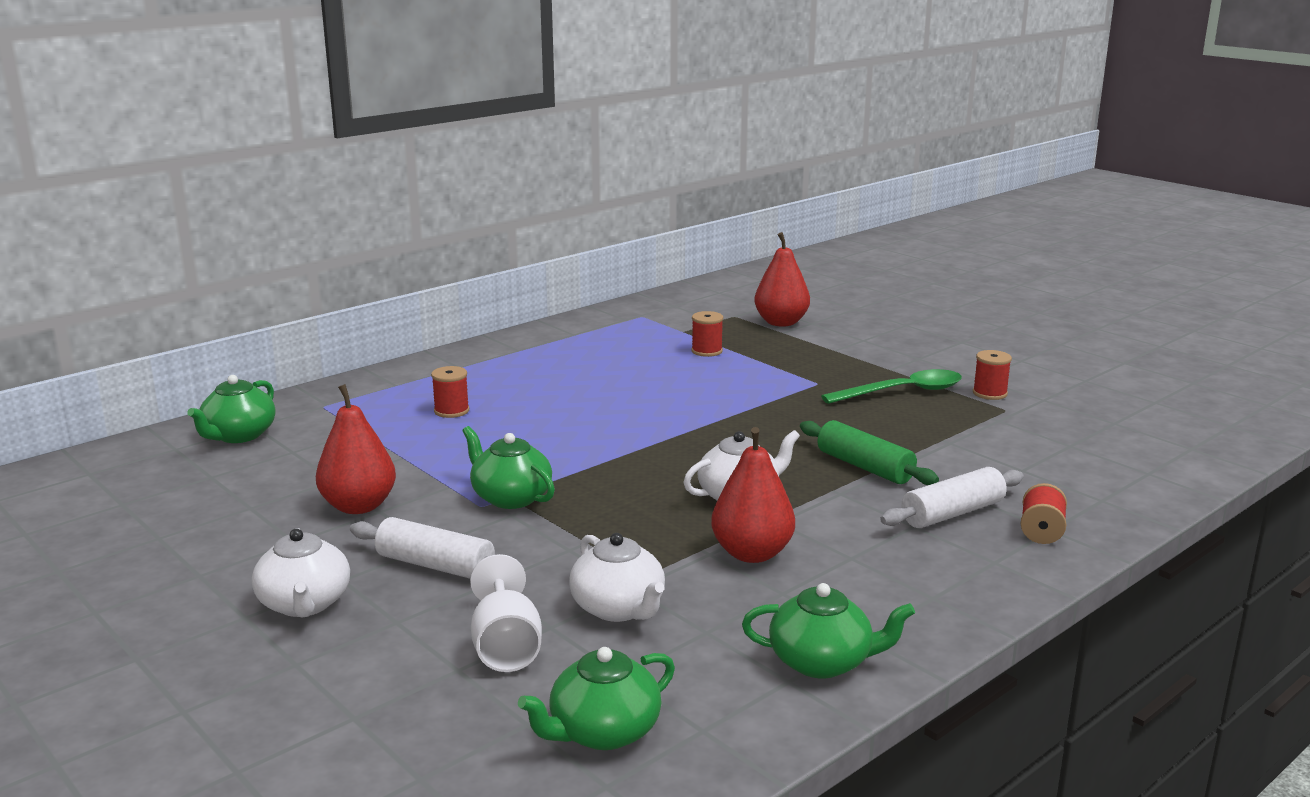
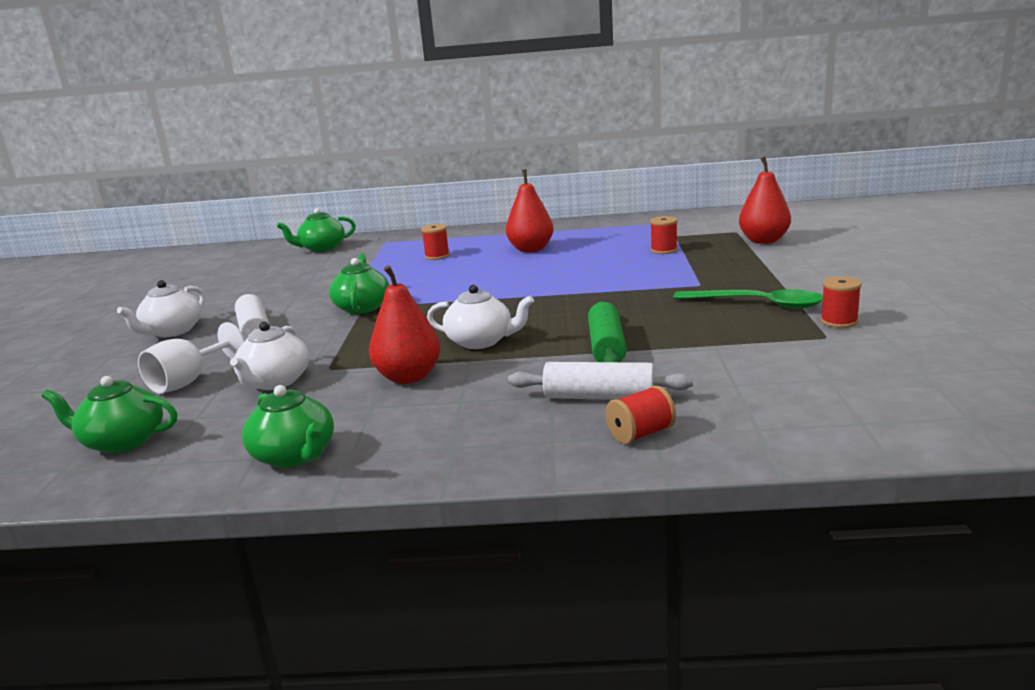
camera: 45 degrees right, 0 degrees up
(359, 506) = (291, 293): red pear -> red pear (531, 249)

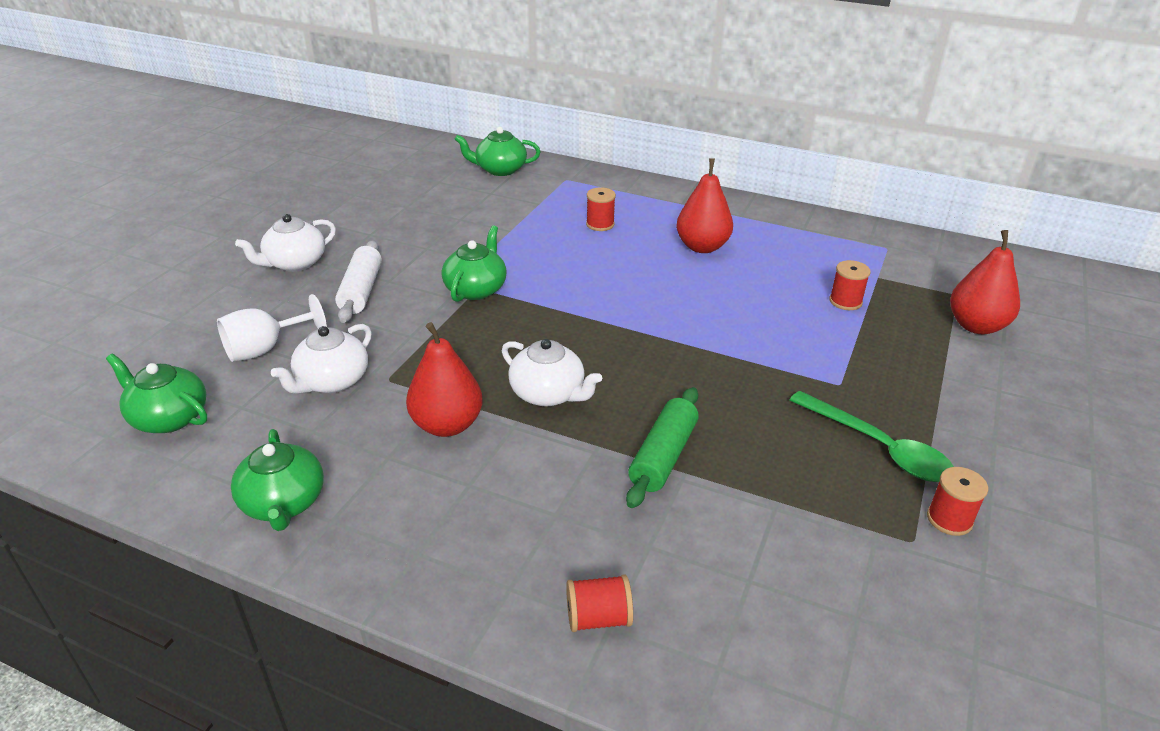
camera: 20 degrees right, 15 degrees up
(599, 397) = (599, 538): white rolling pin -> none

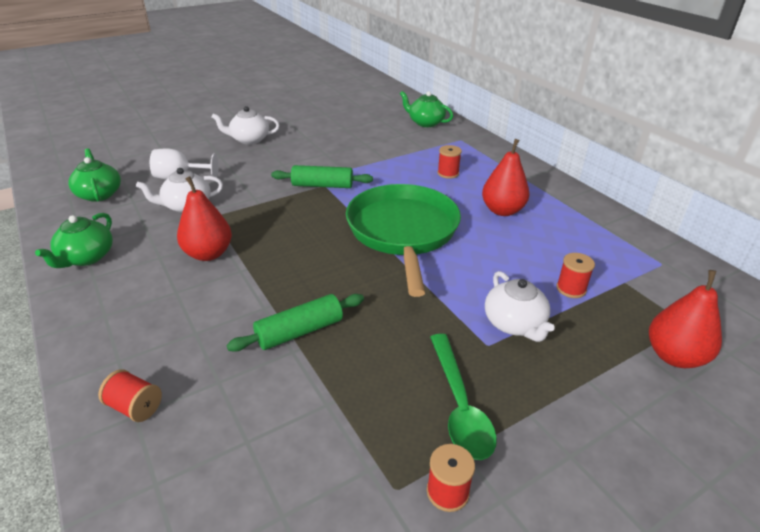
camera: 35 degrees right, 0 degrees up
(361, 291) = (262, 165): white rolling pin -> none
(476, 289) = (322, 185): green teapot -> green rolling pin
(548, 394) = (283, 261): white teapot -> white teapot (514, 324)
(634, 308) = (403, 232): none -> green pan

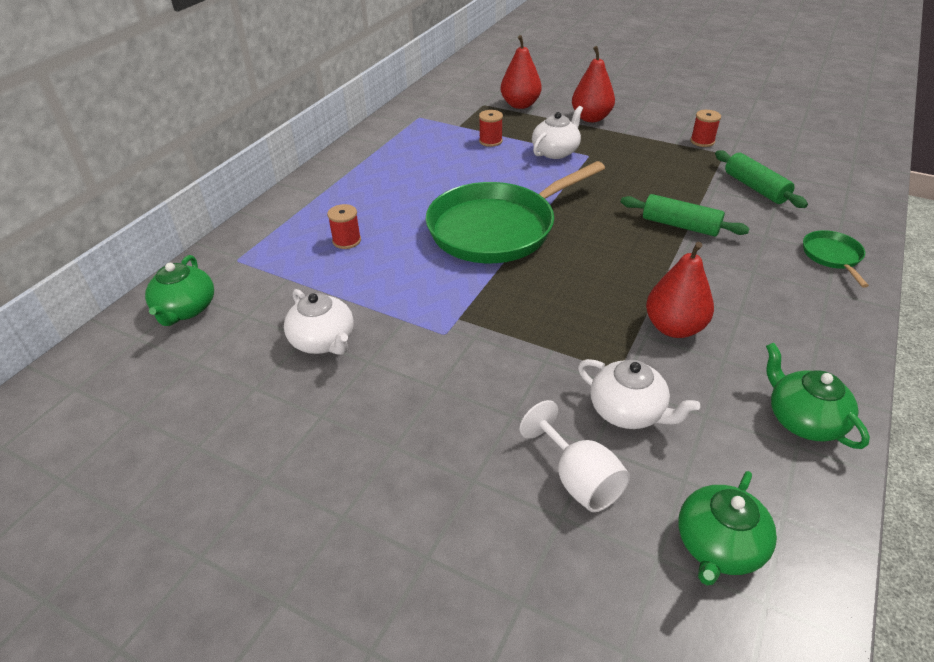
camera: 120 degrees left, 5 degrees up
(86, 257) = (803, 420): green teapot -> green teapot turned 105 degrees counterclockwise
(135, 407) = (832, 256): red spool -> green pan
(249, 139) = (383, 485): white teapot -> white teapot (323, 341)
(322, 185) = (460, 319): green rolling pin -> green rolling pin (755, 188)
(459, 405) = (648, 152): green spoon -> none
(502, 210) = (402, 190): red pear -> red pear (591, 118)

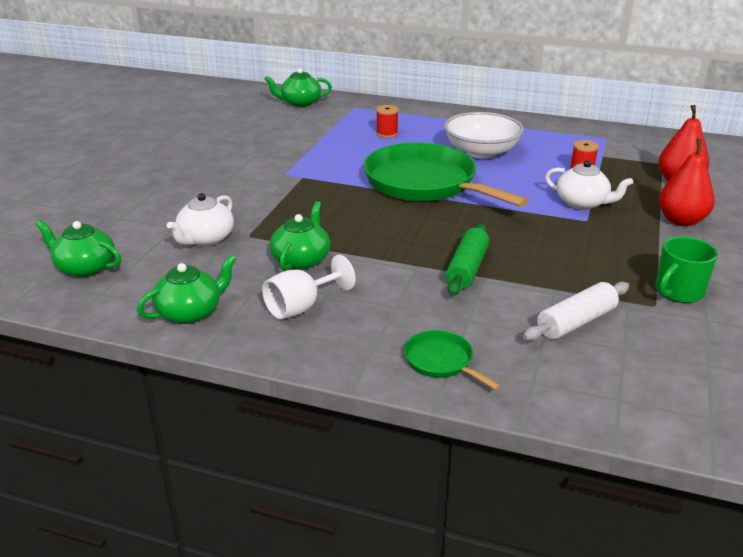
camera: 80 degrees right, 10 degrees down
(323, 341) = (274, 140): white teapot -> none
(426, 185) = (481, 152): none -> white bowl
(579, 479) = (147, 222): white goblet -> white goblet (301, 307)
(674, 328) = (301, 260): red pear -> green teapot
(702, 141) = (678, 292): red spool -> green mug
(755, 188) = (576, 322): green rolling pin -> white rolling pin
(832, 256) = (441, 361): green pan -> green pan turned 120 degrees counterclockwise

